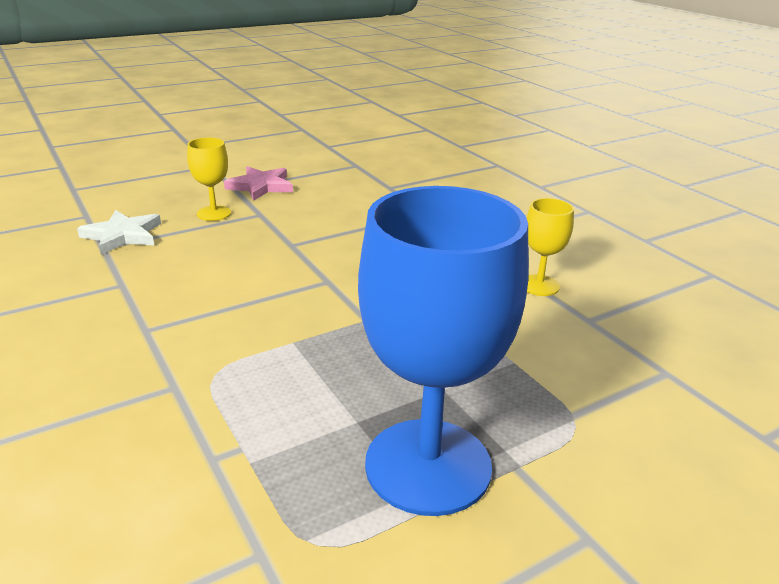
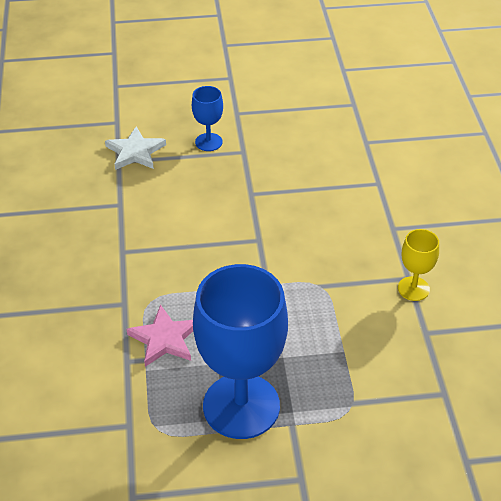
camera: 25 degrees right, 15 degrees up
(214, 213) = (208, 142): yellow goblet -> blue goblet
(261, 186) = (258, 116): pink star -> pink star (164, 339)

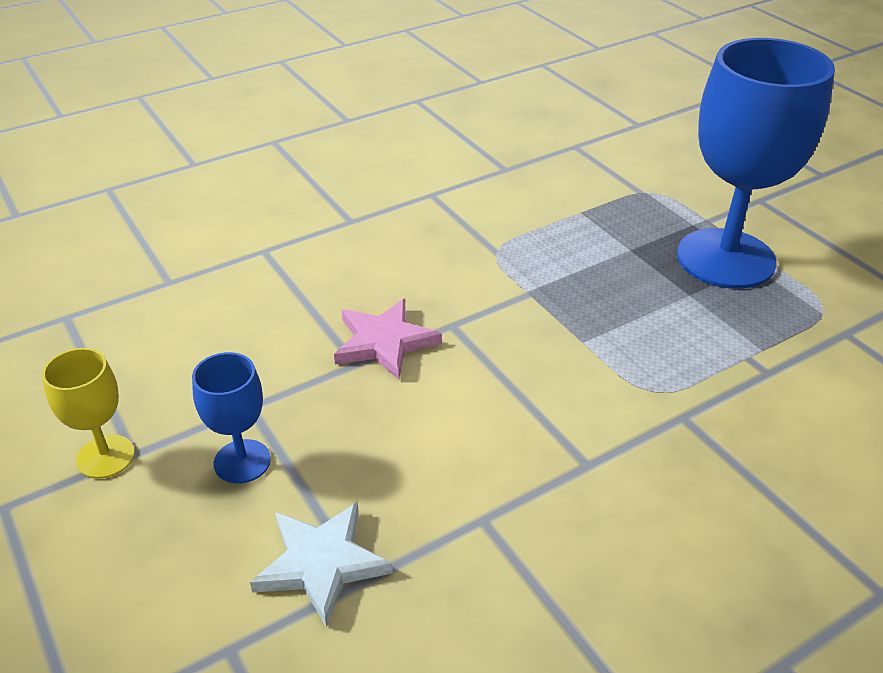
camera: 115 degrees left, 5 degrees down
(164, 339) = (701, 351): pink star -> pink star (384, 342)
(413, 289) = (447, 187): yellow goblet -> yellow goblet (105, 457)

